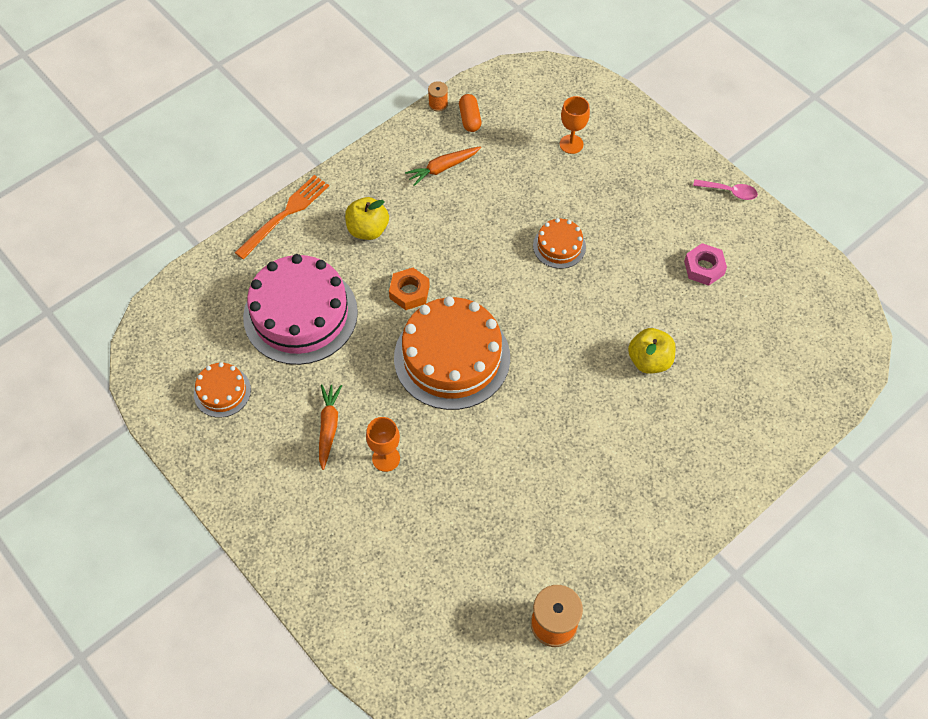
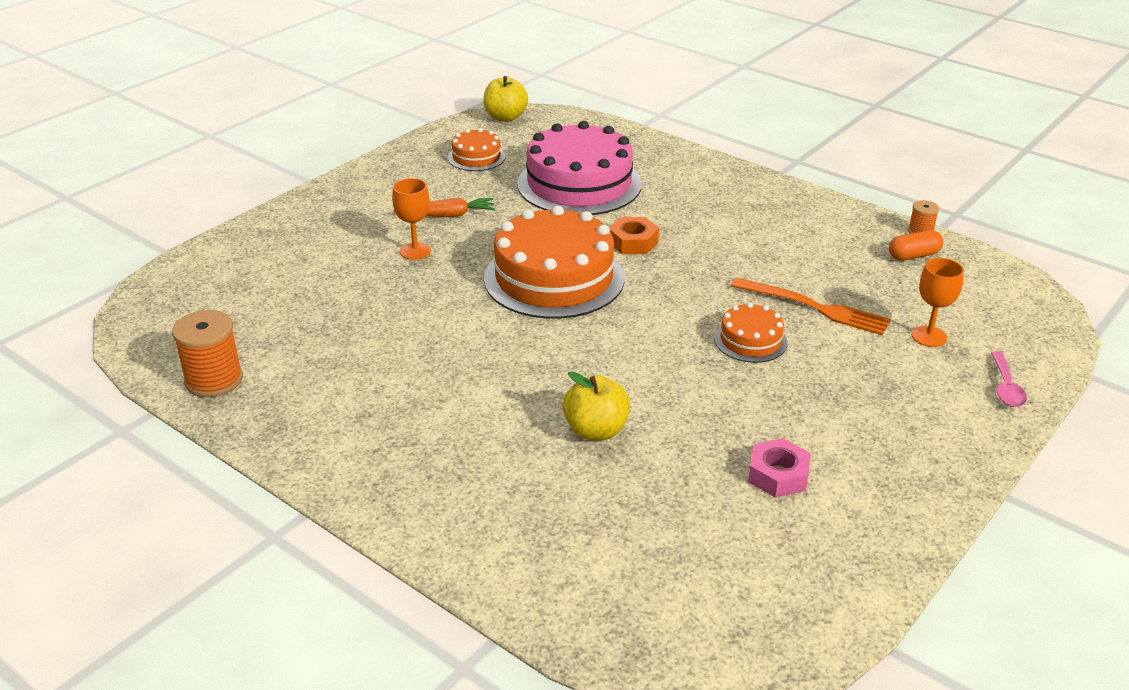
camera: 80 degrees right, 25 degrees down
(284, 215) = (700, 161): orange fork -> orange fork (814, 307)
(368, 230) = (706, 208): yellow apple -> yellow apple (505, 117)
(443, 168) = (823, 245): orange carrot -> none
(729, 192) = (941, 496): pink spoon -> pink spoon (1006, 387)

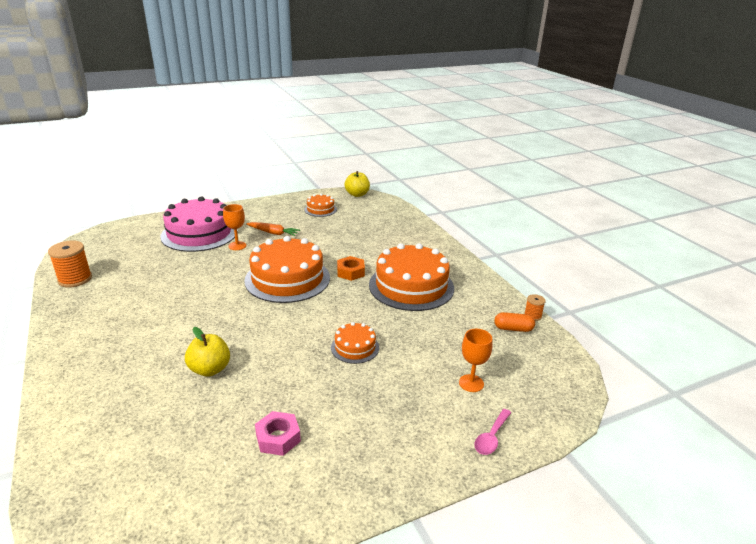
camera: 25 degrees right, 5 degrees down
(579, 184) = (356, 235): pink cake -> pink cake (199, 233)
(735, 237) = (411, 286): none -> orange cake
(814, 307) = (415, 340): orange fork -> none

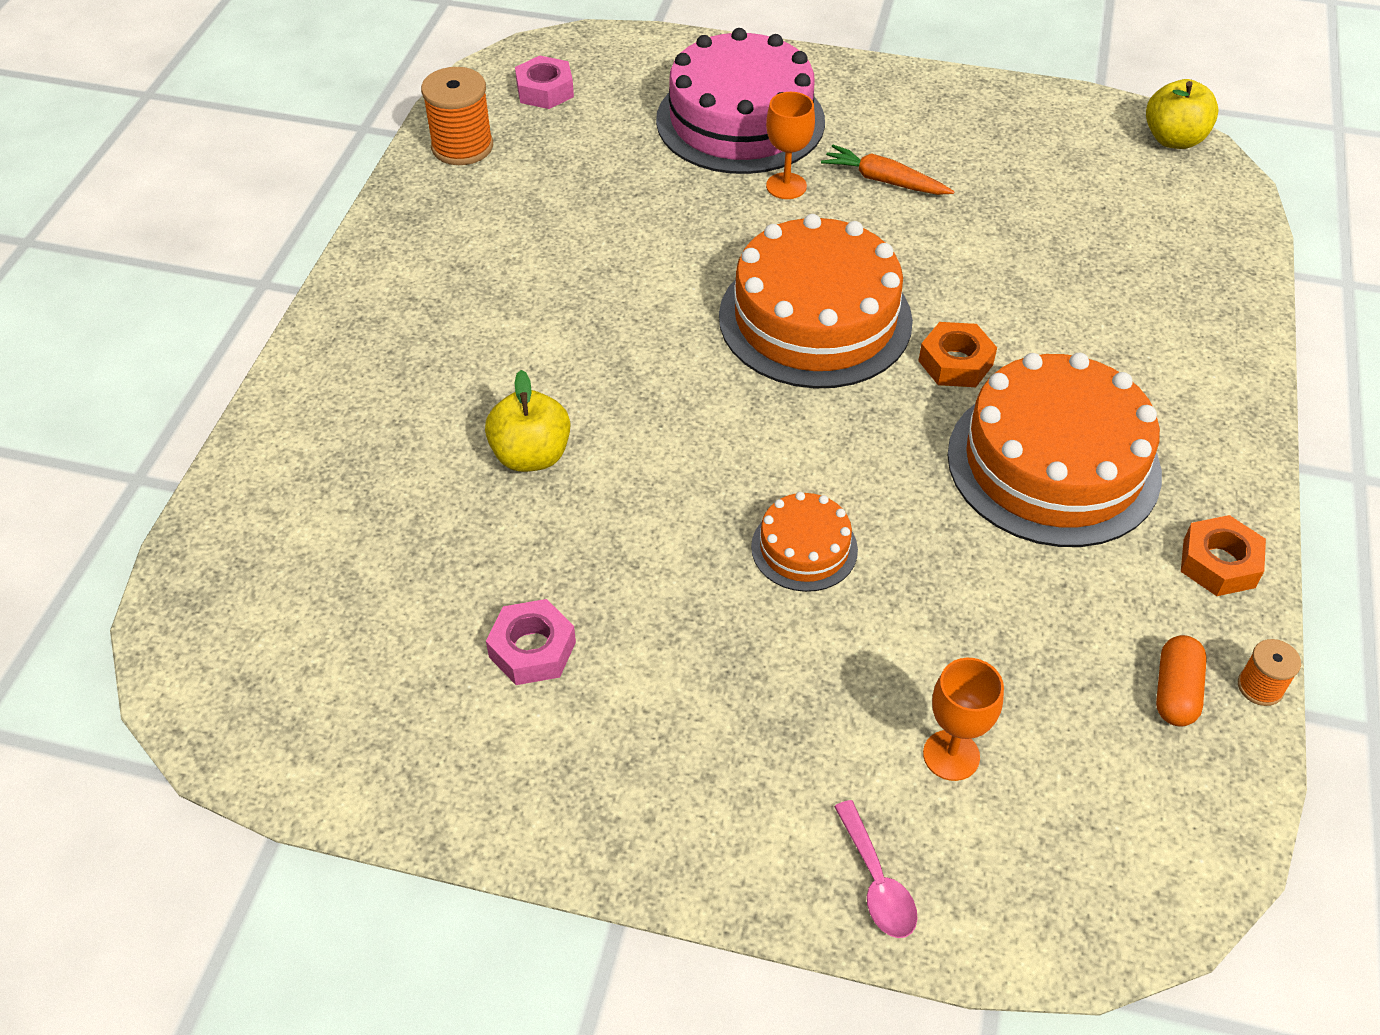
camera: 40 degrees right, 20 degrees up
(101, 249) = (545, 90): none -> pink nut
(273, 233) = (884, 181): orange carrot -> orange carrot turned 150 degrees clockwise
(320, 209) = (1043, 153): orange cake -> none
(486, 290) = (1219, 563): none -> orange nut
(491, 437) = (877, 882): pink spoon -> pink spoon turned 90 degrees counterclockwise
(513, 329) = (1175, 691): orange capsule -> orange capsule turned 60 degrees clockwise

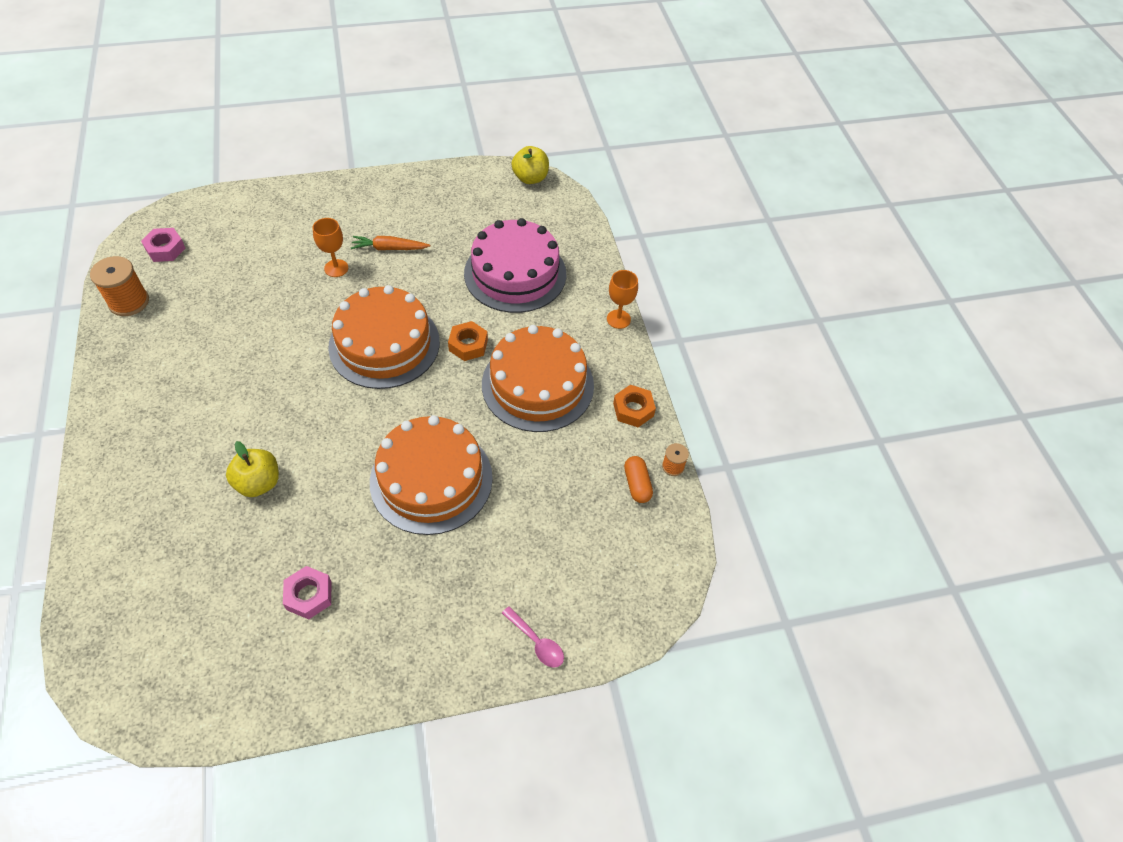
camera: 30 degrees left, 5 degrees up
(740, 120) = (293, 234): pink cake -> pink cake (515, 274)
(804, 548) = (431, 479): orange cake -> orange cake, size x2.08
(951, 755) = (547, 561): orange goblet -> orange goblet (618, 319)

